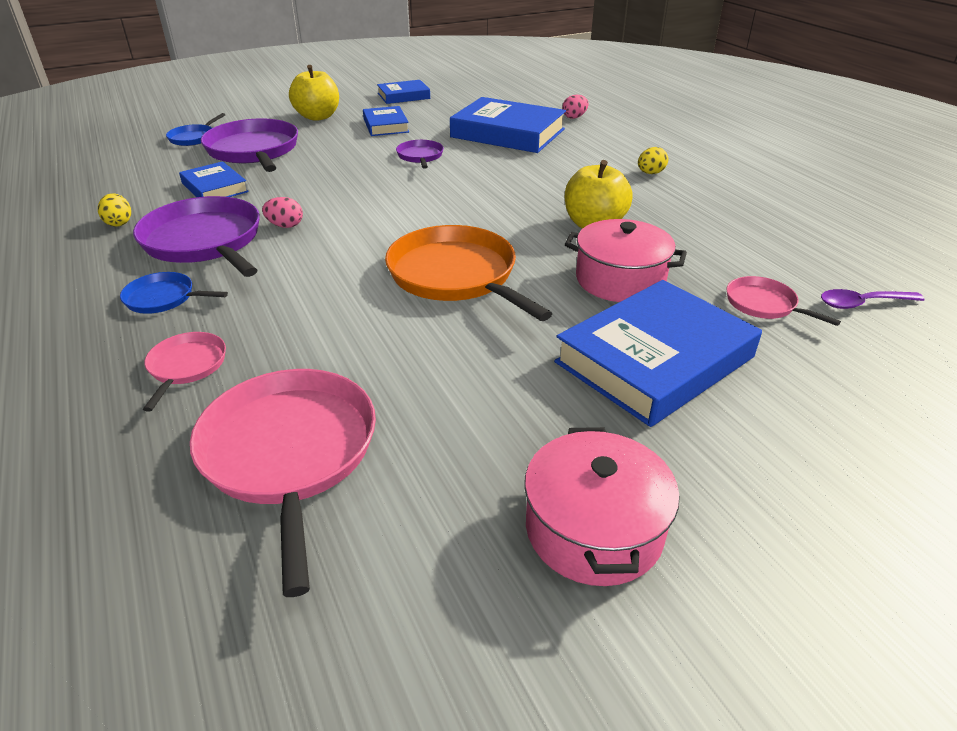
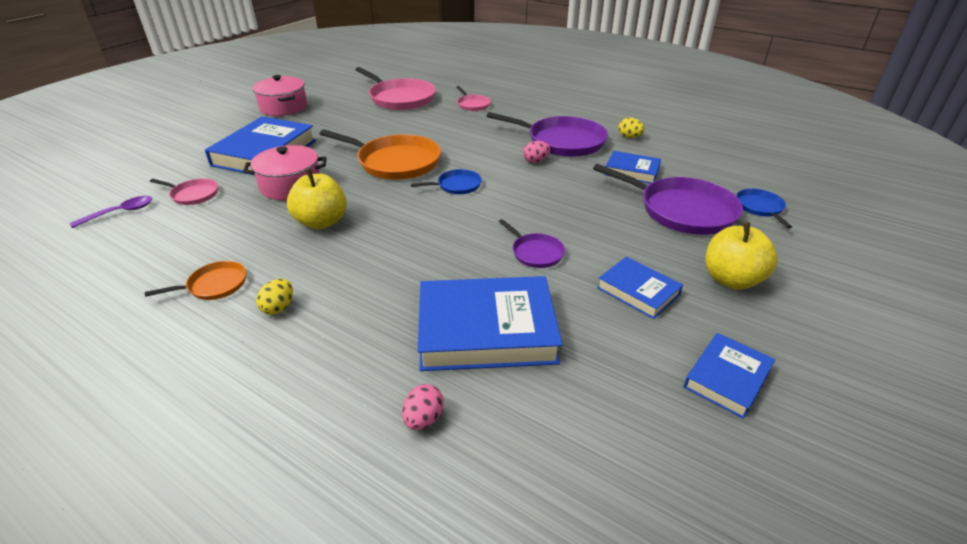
camera: 150 degrees right, 0 degrees up
(163, 298) = (527, 118): blue pan -> blue pan (456, 185)
(708, 198) = (214, 285): none -> orange pan

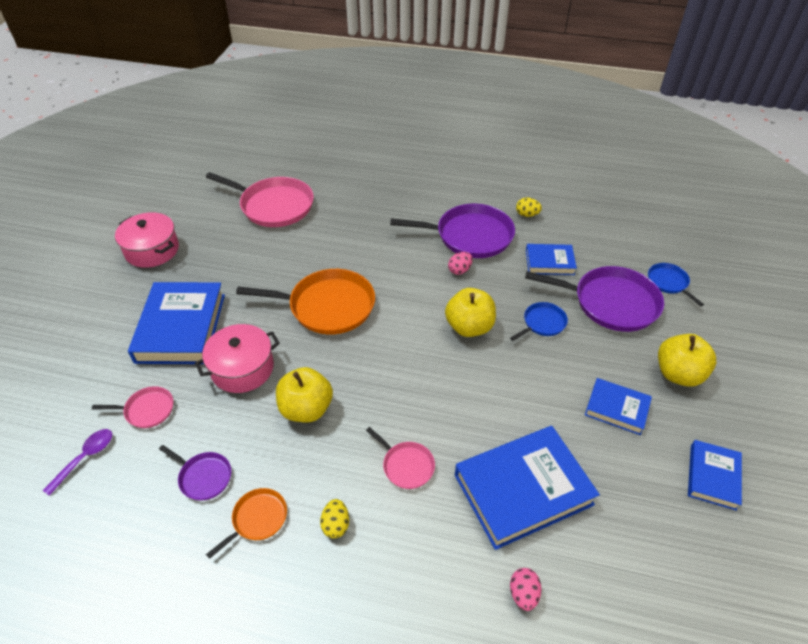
camera: 20 degrees left, 10 degrees up
(456, 185) = (405, 324): blue pan -> blue pan (542, 323)
(472, 105) = (356, 199): pink pan -> pink pan (406, 465)
(517, 199) = (469, 327): none -> yellow apple
(535, 252) = (517, 389): purple pan -> purple pan (203, 477)

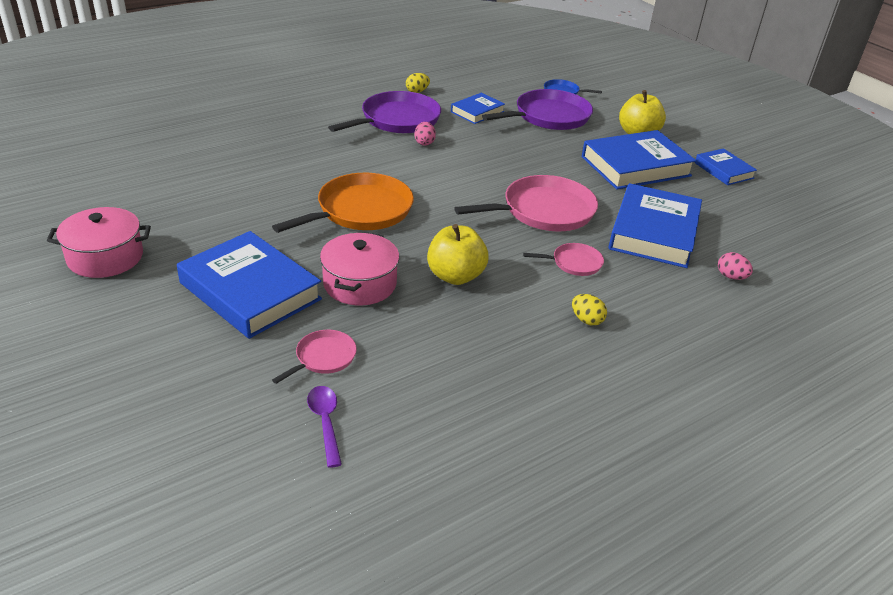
camera: 50 degrees left, 10 degrees down
(203, 477) = (451, 361): purple pan -> none
(257, 519) = (533, 354): orange pan -> none
(273, 206) = (185, 170): pink pan -> pink pan (543, 211)
(469, 327) = (486, 170): yellow apple -> none
(542, 323) = (527, 146): blue pan -> none
(616, 409) = (635, 166): blue book -> blue book, size x1.84

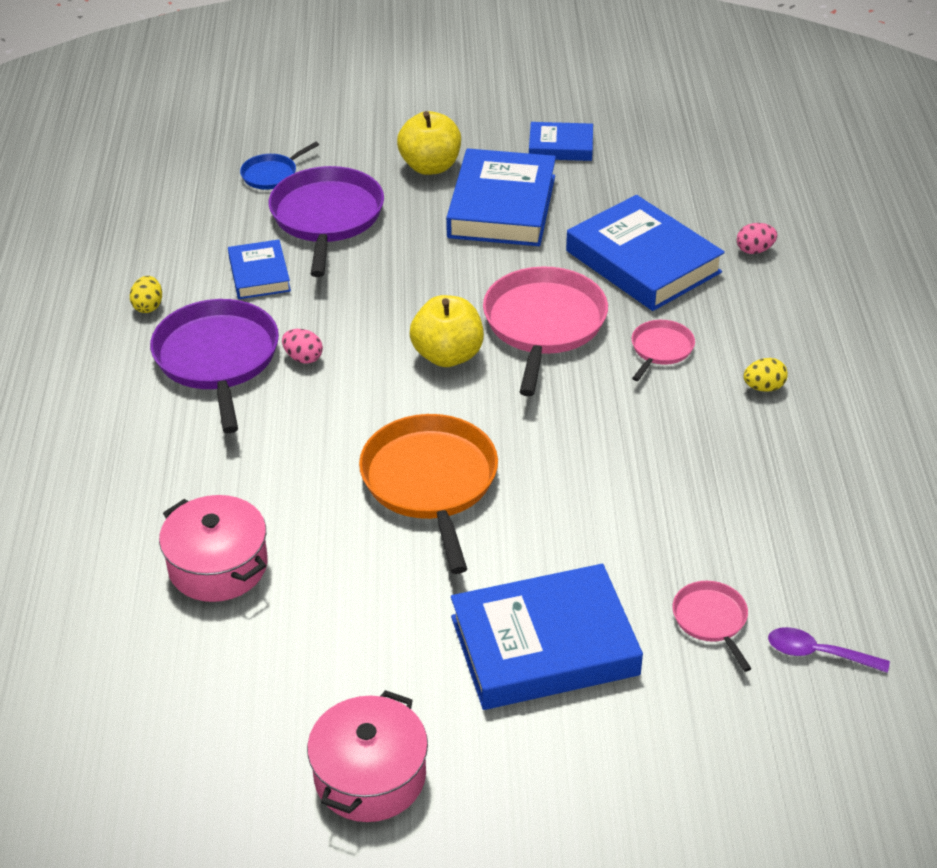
camera: 55 degrees left, 5 degrees up
(360, 284) = (590, 540): pink pot -> pink pot (218, 566)
(455, 276) = (626, 453): yellow apple -> yellow apple (447, 355)

